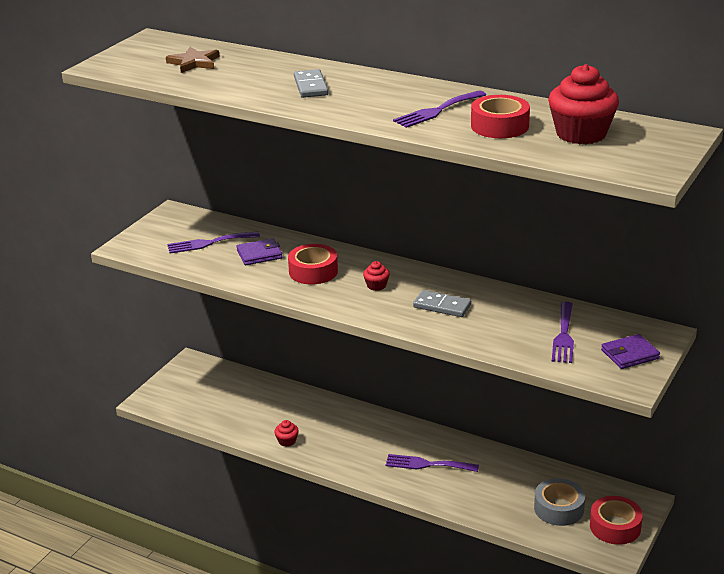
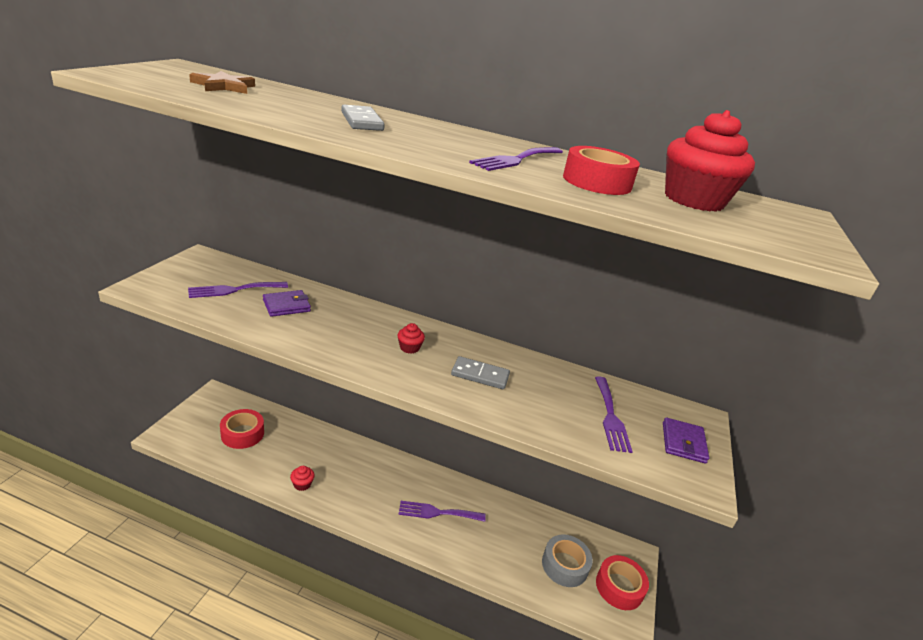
camera: 15 degrees left, 0 degrees up
(313, 271) = (343, 328): red tape -> red tape (242, 434)
(630, 354) = (683, 443): purple wallet -> purple wallet turned 45 degrees counterclockwise

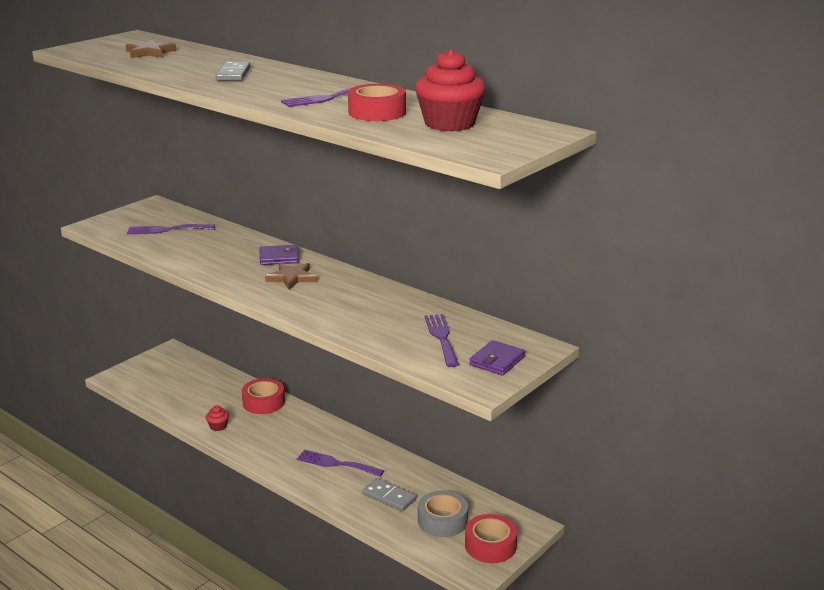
camera: 25 degrees right, 5 degrees down
(242, 434) = (182, 383): red tape -> red tape (263, 402)
(286, 306) = (204, 243): purple wallet -> purple wallet (279, 257)
(409, 348) = (292, 278): red cupcake -> brown star
(480, 375) = (341, 300): grey domino -> grey domino (389, 497)
(610, 416) = (441, 337): purple fork -> purple fork turned 150 degrees clockwise

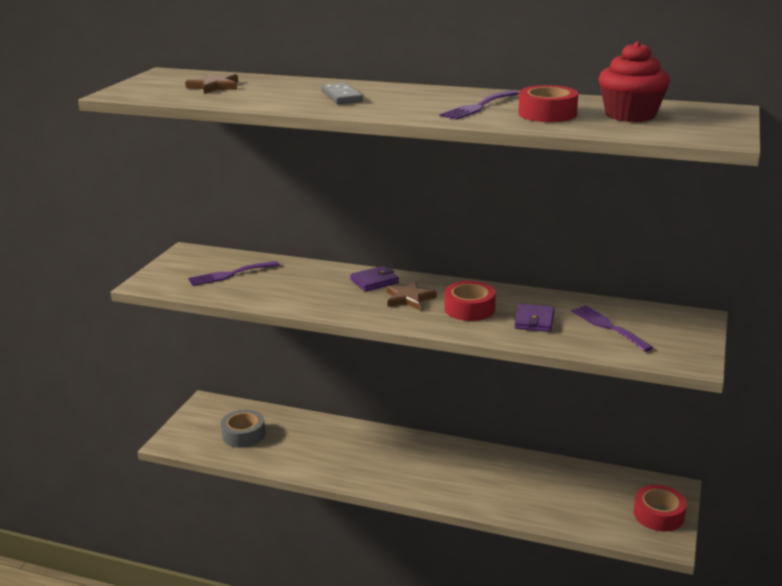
camera: 20 degrees left, 0 degrees up
(218, 426) = (318, 467): red cupcake -> none
(263, 402) = (343, 433): red tape -> red tape (469, 309)
(336, 464) = (461, 475): purple fork -> none
(389, 497) = (535, 494): grey domino -> none
(442, 521) = (600, 503): grey tape -> grey tape (243, 434)
(497, 361) = (678, 337): purple wallet -> purple wallet (534, 321)

